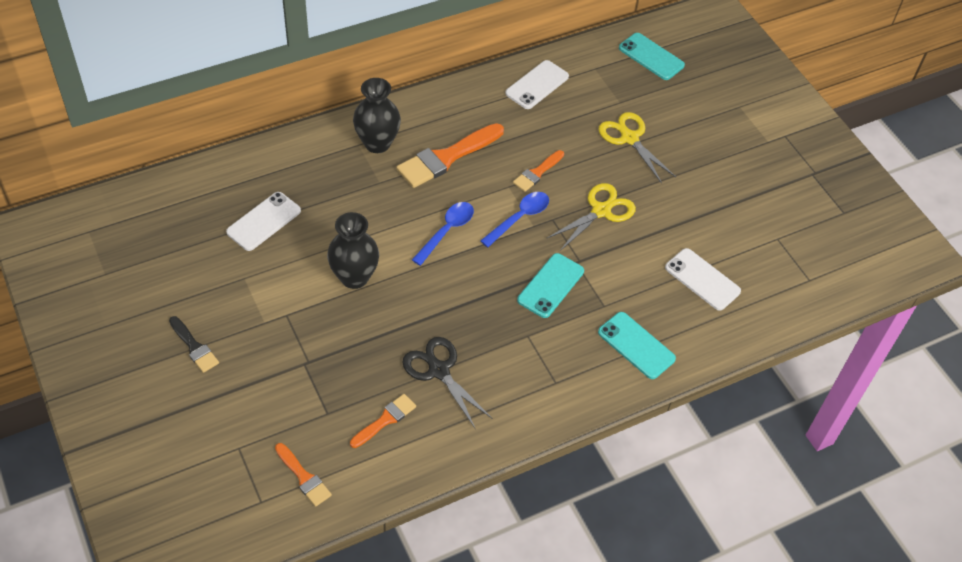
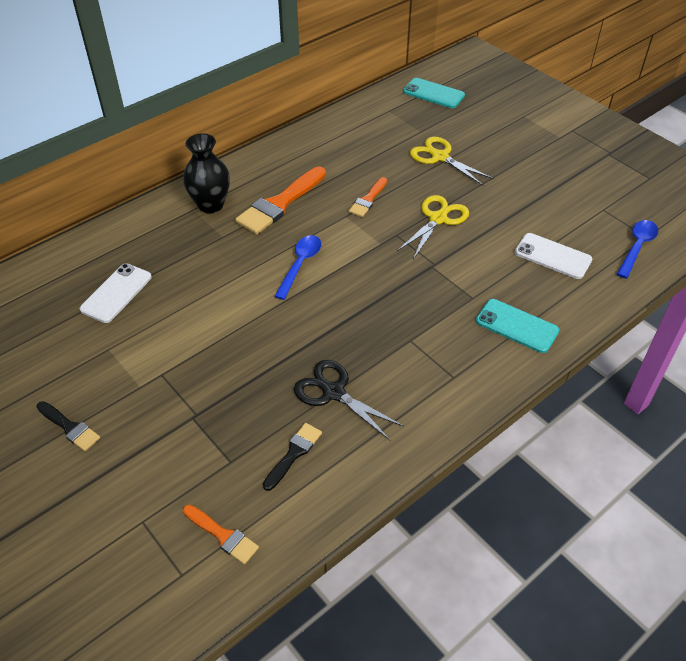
camera: 10 degrees left, 5 degrees down
(354, 277) = (221, 324): black vase -> none
(385, 420) = (294, 454): orange brush -> black brush
(519, 218) = (365, 240): blue spoon -> blue spoon (637, 247)
(537, 85) = (342, 132): white phone -> none
(550, 285) = (415, 291): turquoise phone -> none

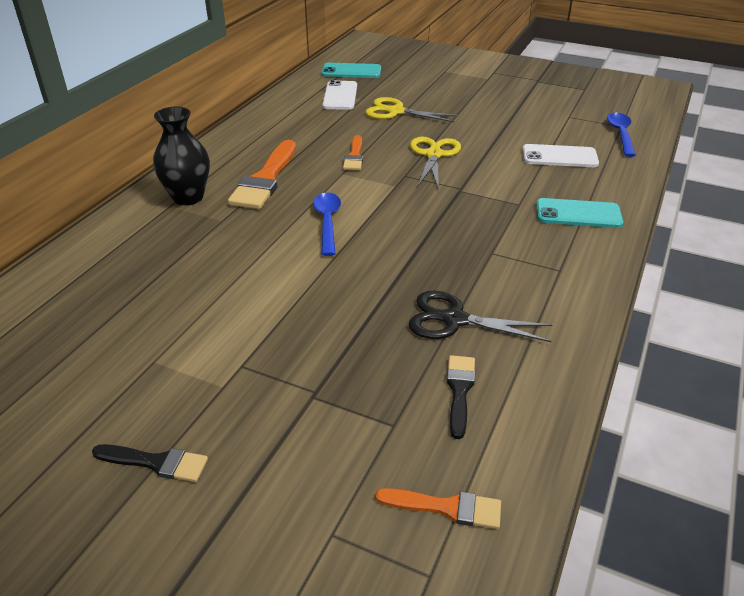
camera: 25 degrees left, 10 degrees down
(116, 293) = (127, 303): white phone -> white phone (340, 96)

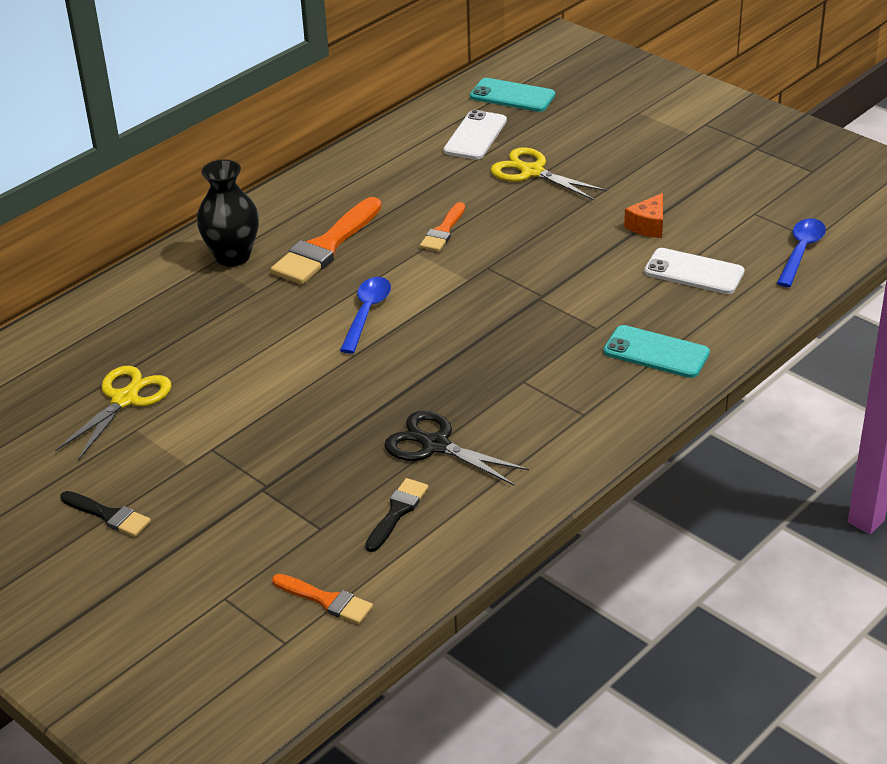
camera: 20 degrees right, 0 degrees up
(433, 155) = (539, 244): yellow scissors -> yellow scissors (124, 399)
(503, 133) = (648, 226): none -> orange cheese

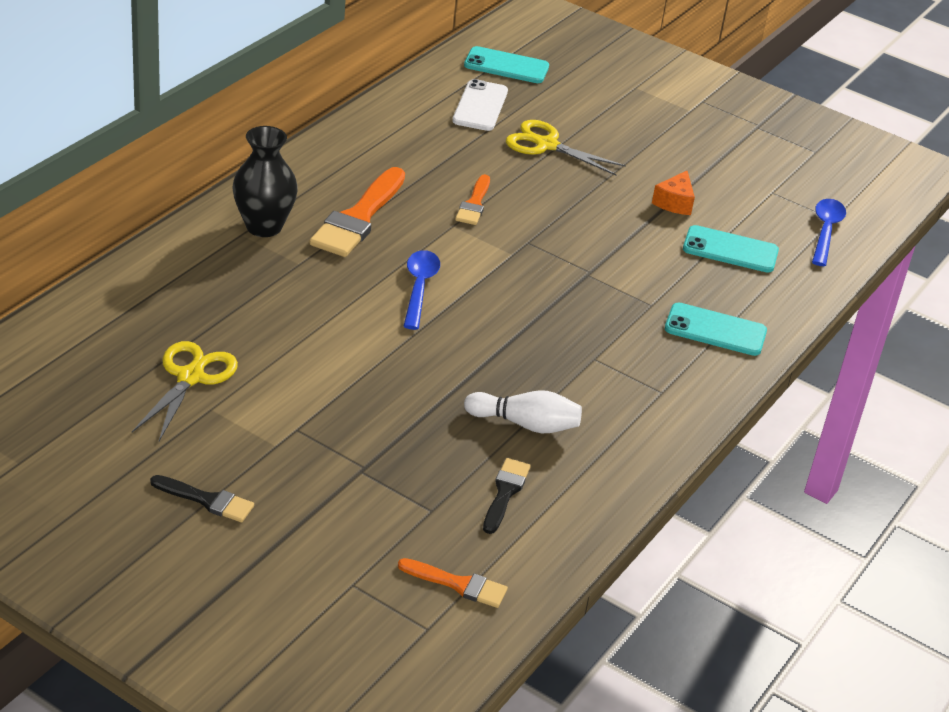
camera: 15 degrees left, 0 degrees up
(435, 445) = (525, 424): black scissors -> white bowling pin
(694, 272) = (730, 250): white phone -> turquoise phone

